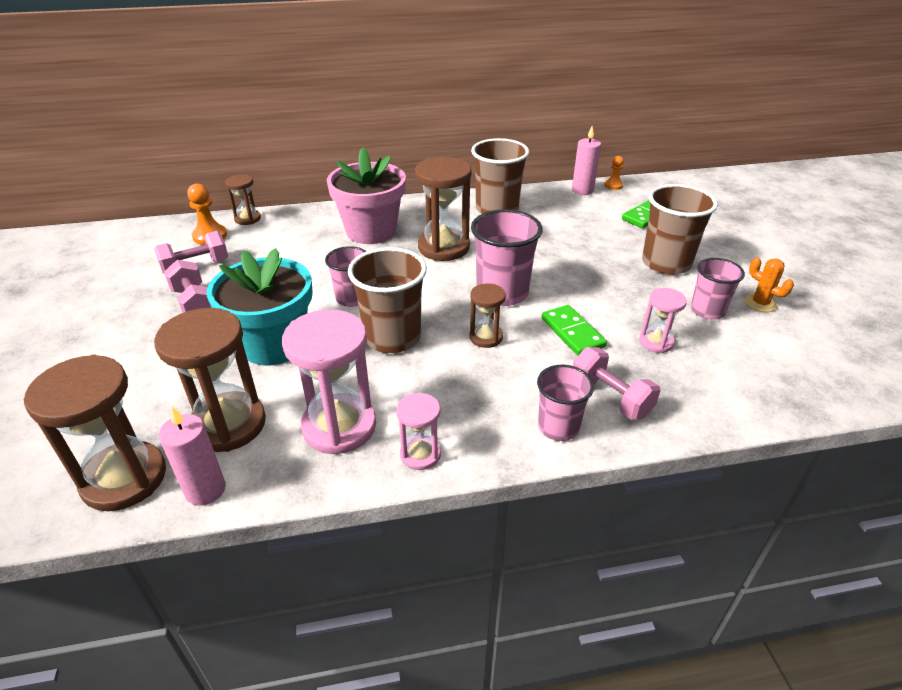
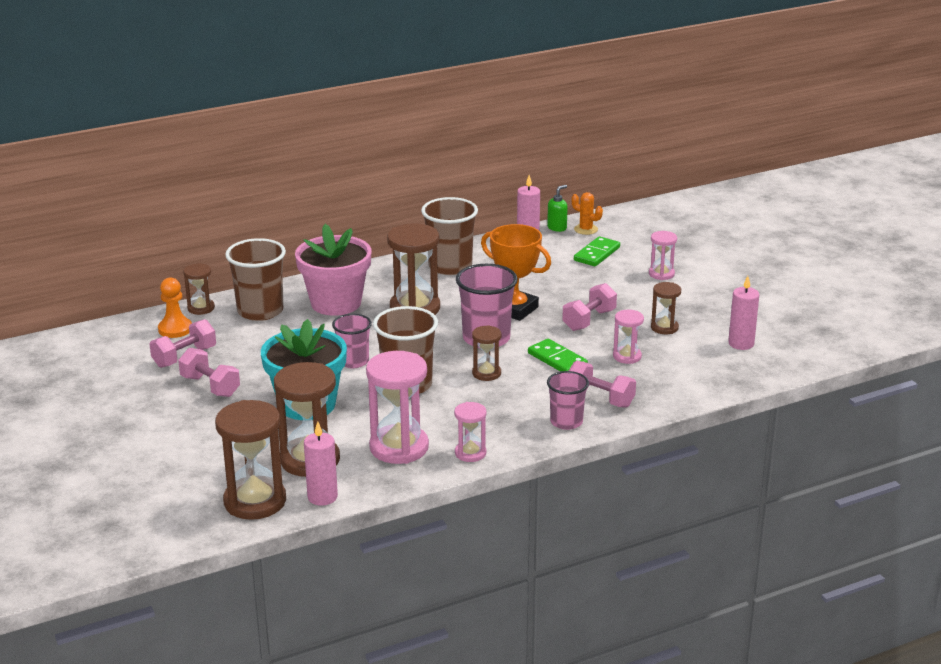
camera: 15 degrees left, 10 degrees down
(544, 263) = (514, 309): none -> orange trophy
(613, 185) = (557, 228): orange pawn -> green soap dispenser
(621, 288) = (589, 320): none -> pink dumbbell
(666, 263) = (623, 294): brown cup -> brown cup (260, 311)
(707, 311) = (664, 327): pink cup -> brown hourglass
(712, 246) = (661, 274): none -> pink hourglass
(760, 303) = (707, 316): orange cactus -> orange cactus (586, 229)
(801, 347) = (741, 344): none -> pink candle

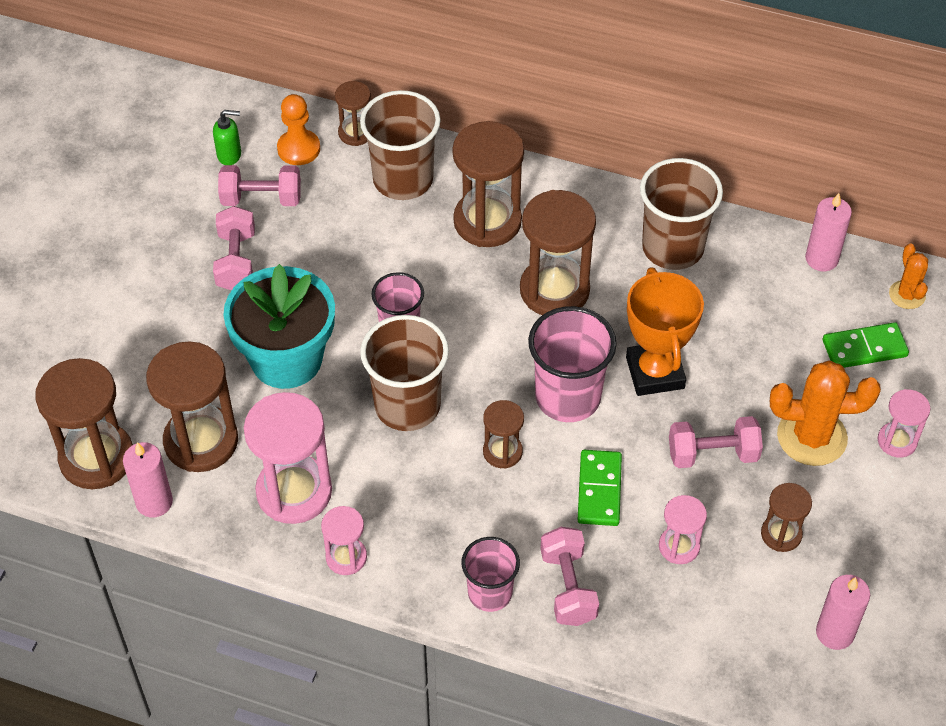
camera: 45 degrees right, 25 degrees up
(336, 303) = (487, 221): pink flower pot -> brown hourglass
(557, 228) = (876, 267): green soap dispenser -> green soap dispenser (229, 155)
(623, 292) = (812, 437): none -> orange cactus

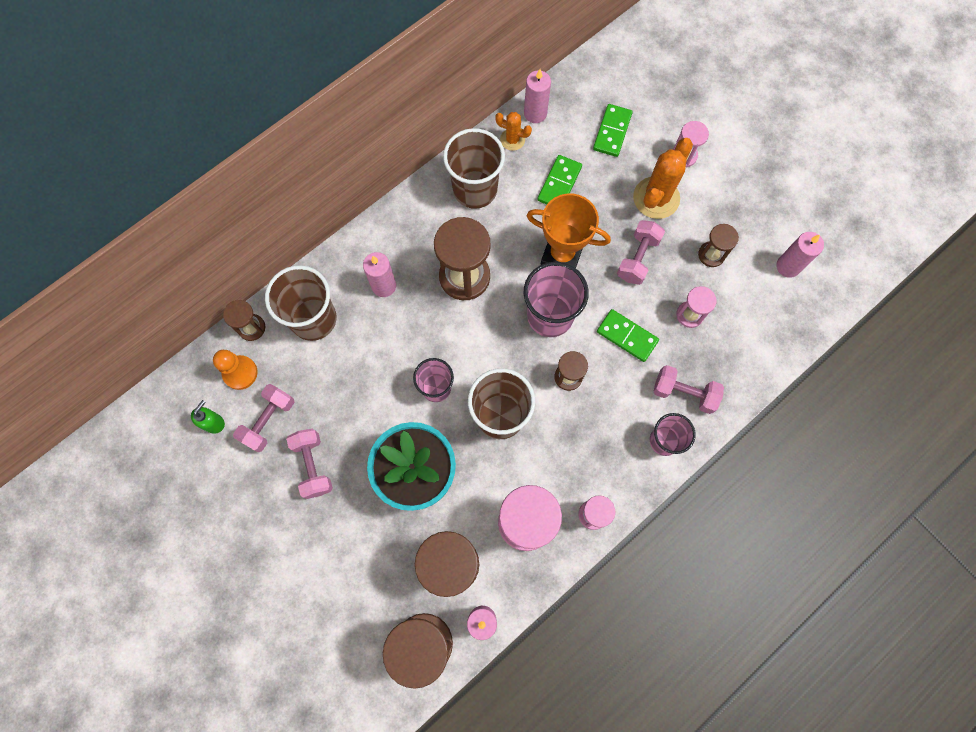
camera: 60 degrees left, 20 degrees up
(236, 261) = (313, 465): pink dumbbell -> pink dumbbell turned 45 degrees clockwise
(487, 221) = (384, 286): brown hourglass -> pink candle
(748, 326) = (559, 183): none -> green domino
(907, 295) = (588, 86): orange cactus -> orange cactus (512, 139)

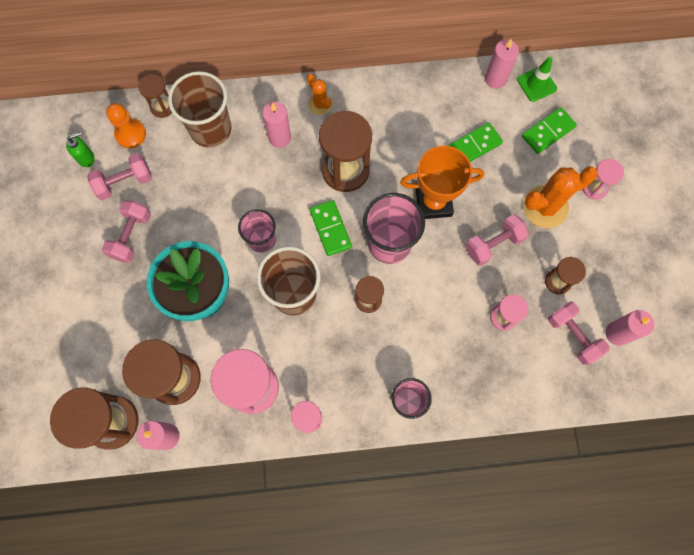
camera: 35 degrees right, 0 degrees up
(475, 189) = (403, 109): brown cup -> none
(512, 139) = (461, 88): orange cactus -> orange cactus (320, 104)
(561, 255) = (433, 203): orange trophy -> orange trophy turned 60 degrees counterclockwise
(573, 96) = (536, 84): none -> green traffic cone
(627, 336) = (438, 300): green domino -> green domino (330, 229)
(684, 393) = (451, 375): pink dumbbell -> pink dumbbell (573, 336)

